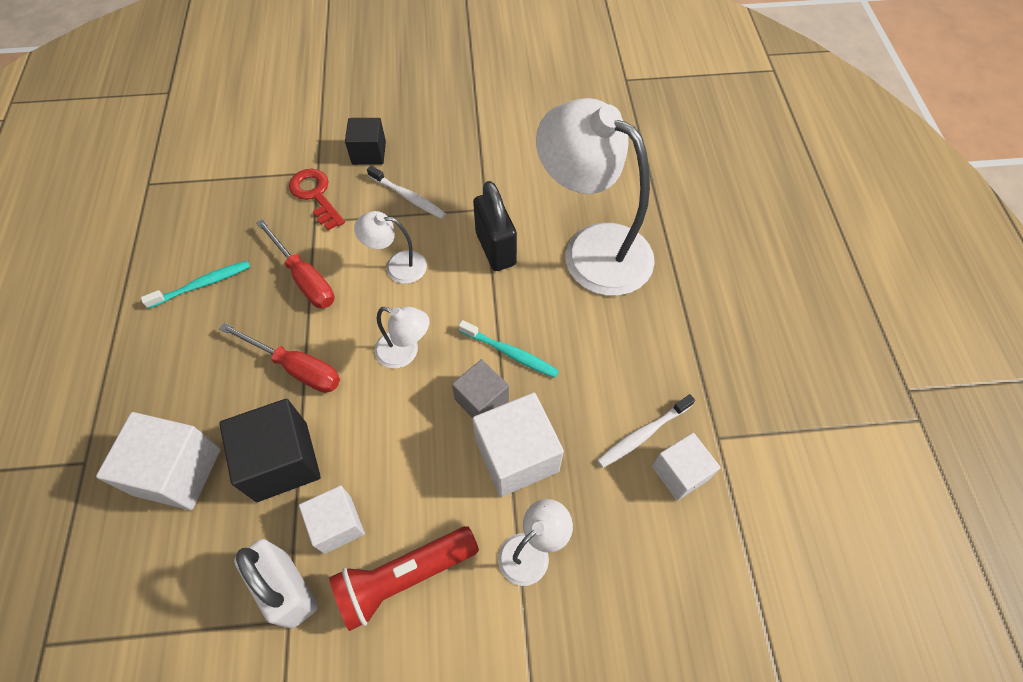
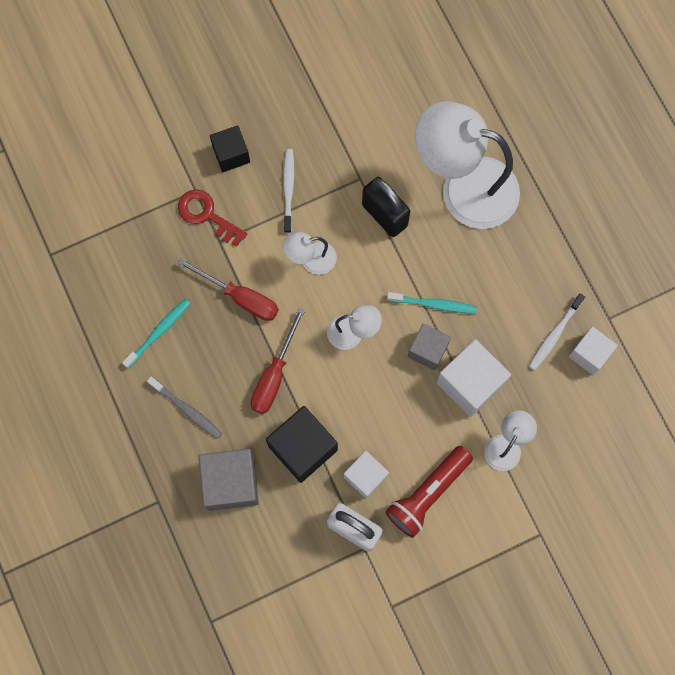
camera: 20 degrees left, 15 degrees up
(177, 471) = (231, 483): white cube -> grey cube
(180, 372) = (187, 410): none -> grey toothbrush
(296, 368) = (274, 375): red screwdriver -> red screwdriver turned 105 degrees clockwise
(408, 197) = (288, 189): white toothbrush -> white toothbrush turned 105 degrees counterclockwise

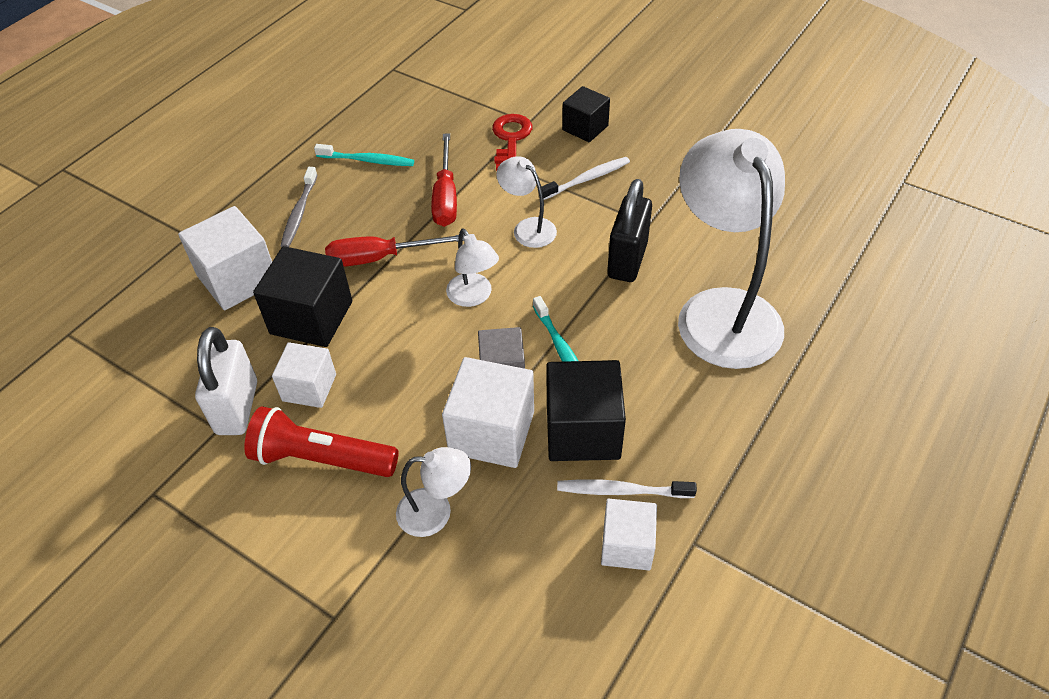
camera: 60 degrees right, 25 degrees down
(231, 483) = (238, 279): grey cube -> white cube
(501, 330) = (583, 431): none -> black cube

